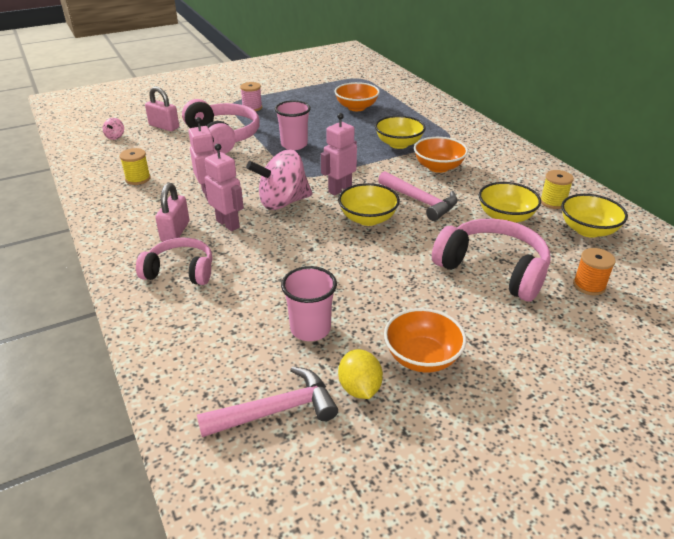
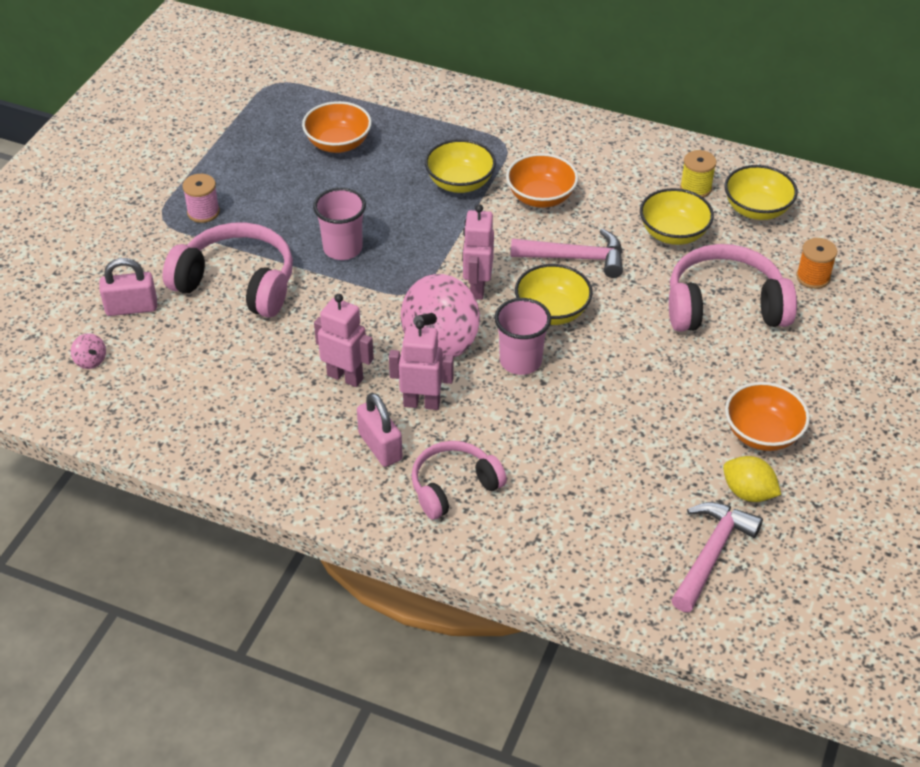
camera: 40 degrees left, 10 degrees up
(138, 179) = (227, 406): yellow spool -> none
(310, 329) = (648, 466): pink cup -> pink cup (520, 361)

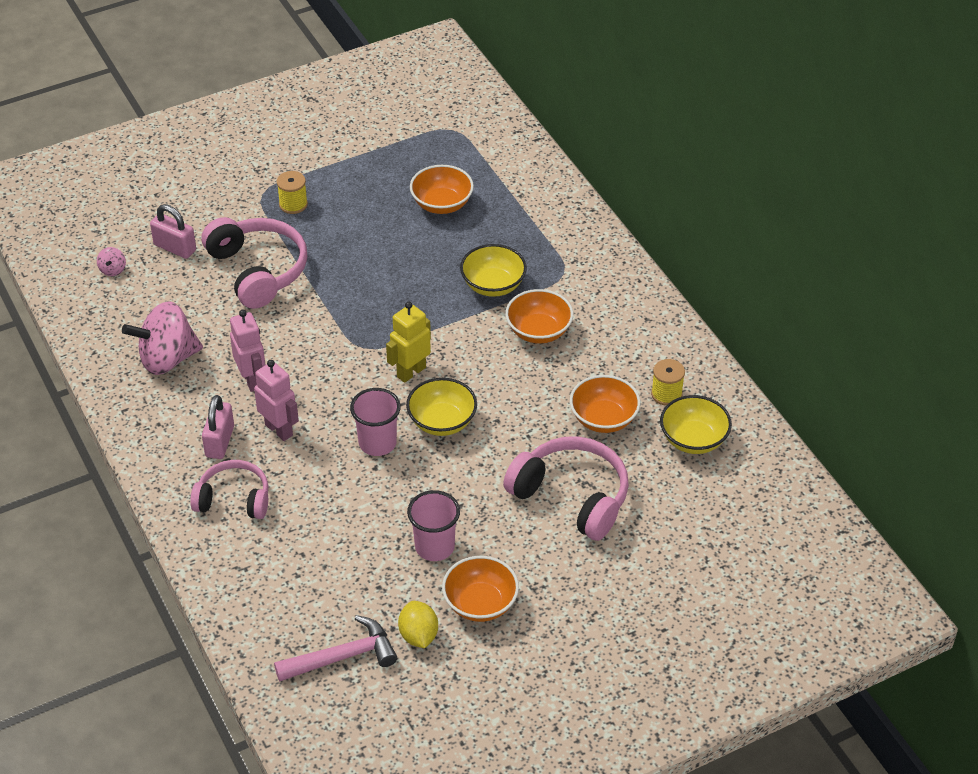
camera: 40 degrees right, 0 degrees up
(203, 212) = (293, 204): pink spool -> yellow spool
(342, 248) = (354, 287): pink cup -> pink cup (434, 547)
(440, 341) = (341, 394): pink spinning top -> pink spinning top (167, 359)
(477, 288) = (411, 372): pink robot -> yellow robot
(575, 258) = (507, 392): pink hammer -> none
(673, 233) = (603, 419): yellow bowl -> orange bowl
(813, 277) = (668, 518): orange spool -> none

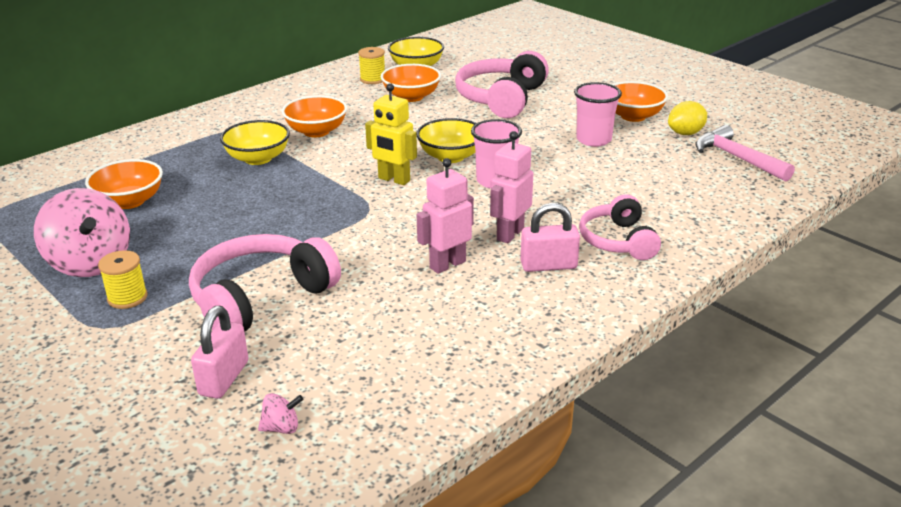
camera: 105 degrees left, 15 degrees down
(167, 359) = (441, 332): pink spinning top -> pink spinning top (90, 263)

